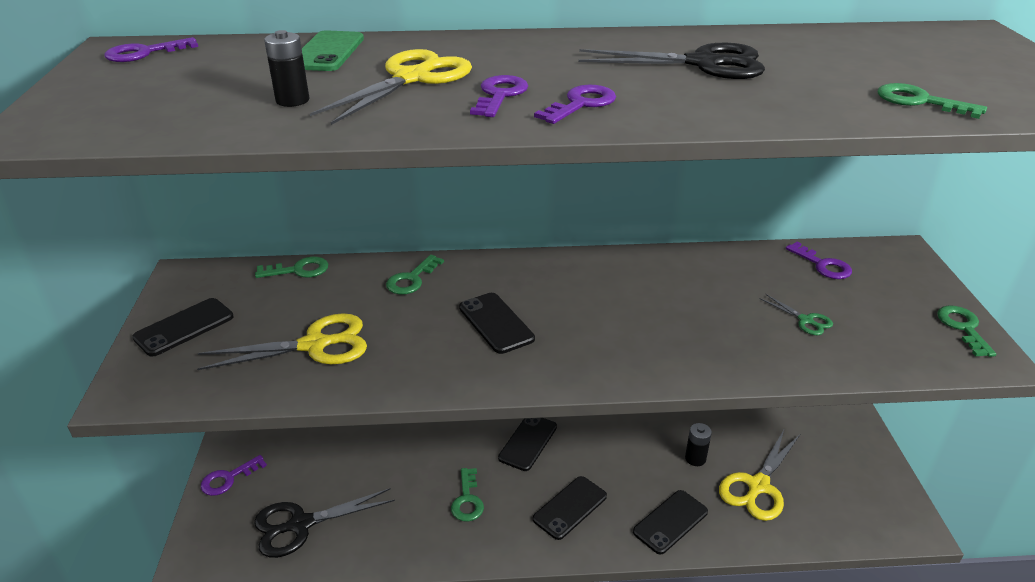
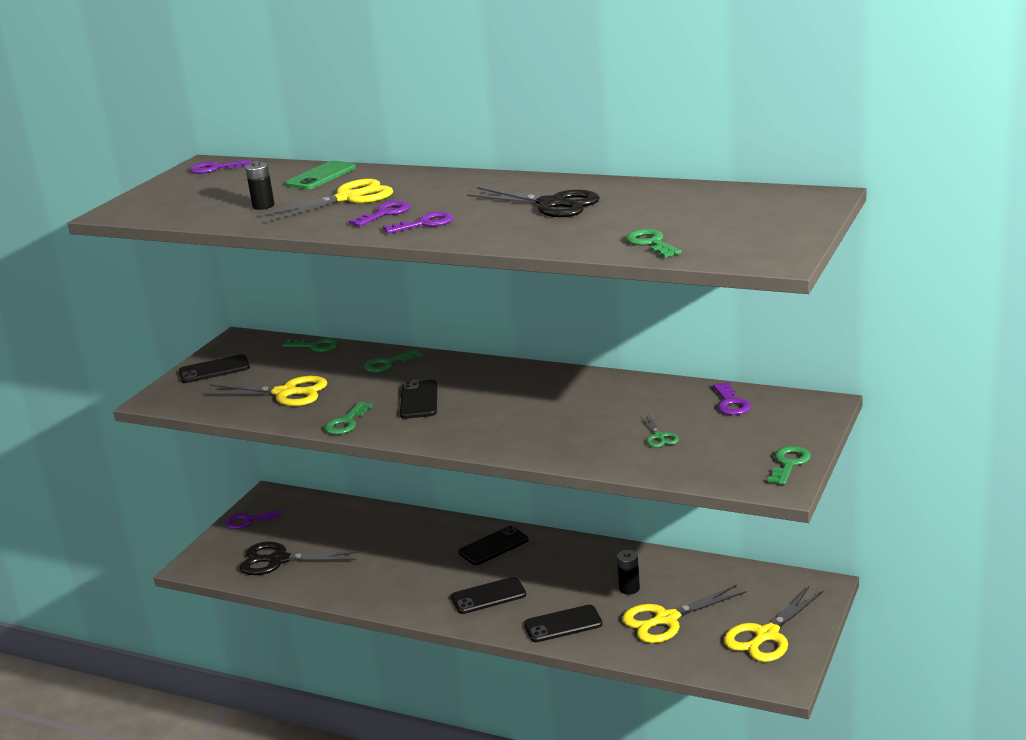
camera: 30 degrees right, 10 degrees down
(467, 500) = (412, 573): green key -> green key (346, 422)
(855, 478) = (766, 635): none -> yellow scissors

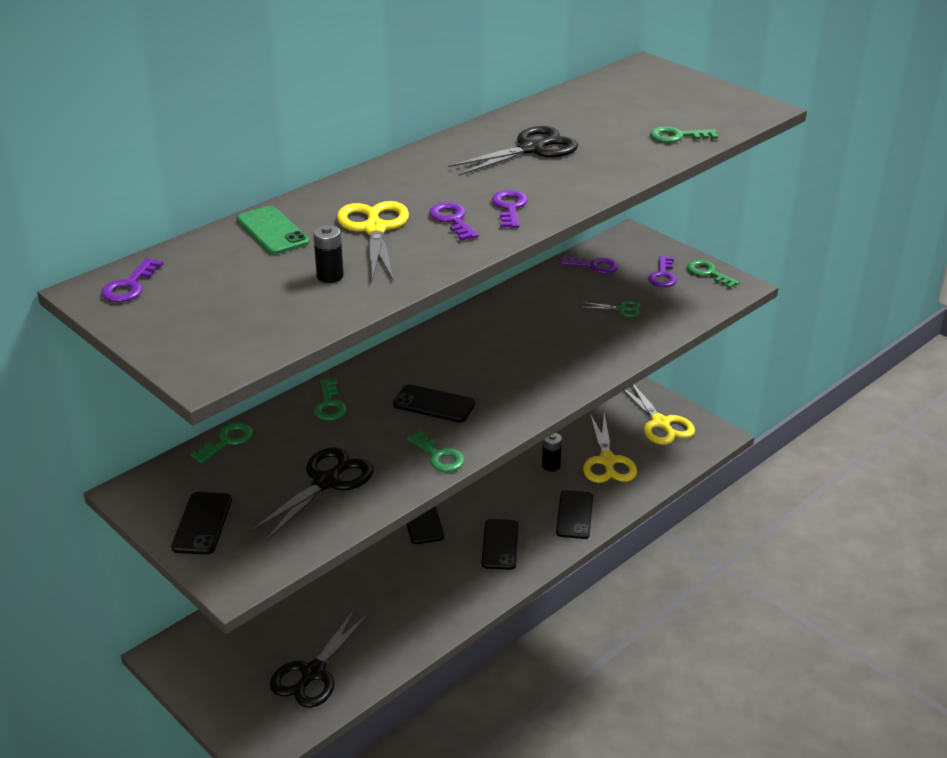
camera: 70 degrees left, 10 degrees up
(248, 521) = (206, 682): purple key -> purple key (663, 275)
(286, 393) = (326, 482): yellow scissors -> black scissors

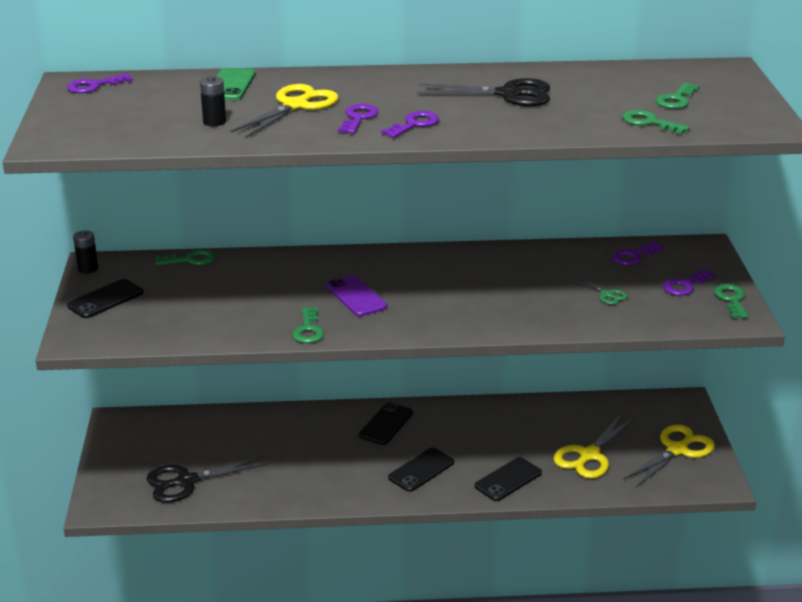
camera: 40 degrees right, 5 degrees down
(326, 482) = (212, 311): black scissors -> none
(329, 404) = (286, 266): green key -> green key (676, 99)
(434, 404) = (356, 296): black phone -> purple phone
(551, 465) = (536, 436): black battery -> black battery (88, 268)
(594, 266) = (633, 256): purple key -> purple key turned 90 degrees clockwise
(660, 423) = (677, 450): yellow scissors -> yellow scissors turned 150 degrees counterclockwise

